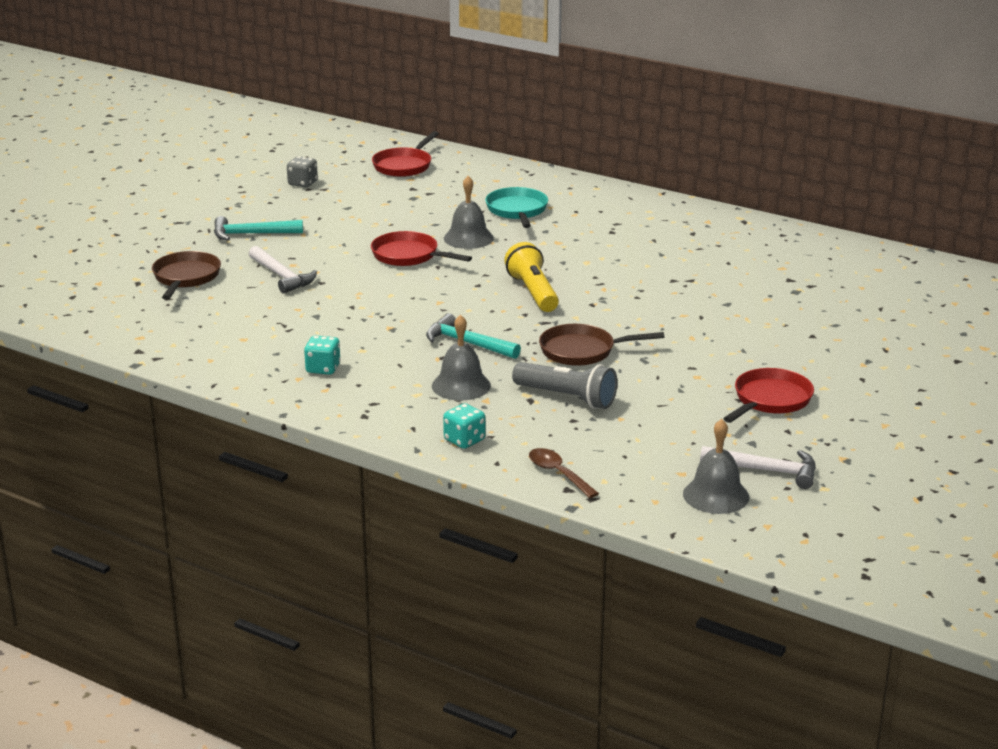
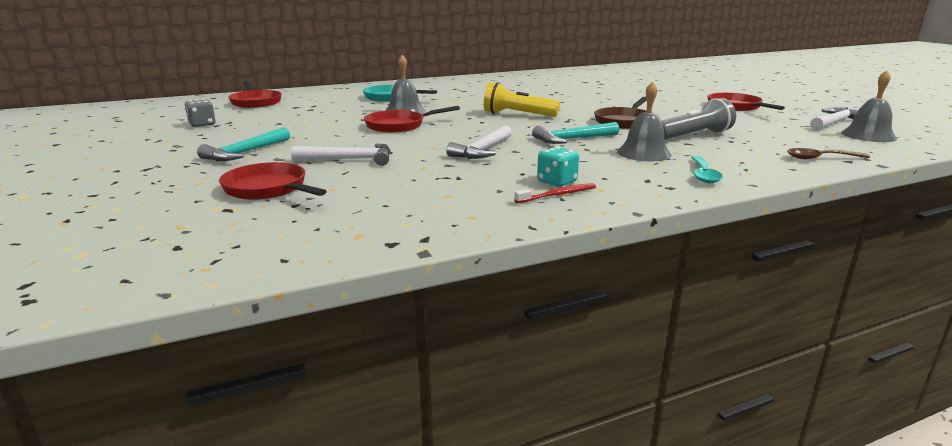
camera: 55 degrees left, 5 degrees down
(186, 278) = (268, 189): brown pan -> red pan
(290, 376) = (557, 195): none -> red toothbrush
(376, 315) = (483, 150): none -> white hammer
(419, 424) = (703, 175): none -> turquoise spoon
(464, 440) = (745, 169): turquoise dice -> none

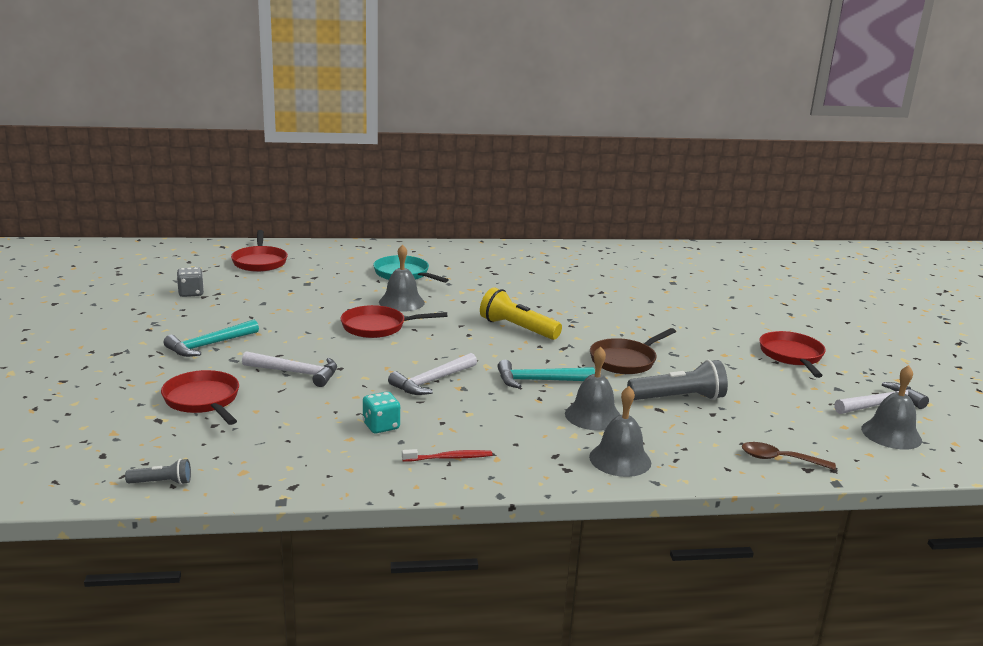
camera: 15 degrees right, 0 degrees up
(269, 259) = (162, 482): none -> grey flashlight
(557, 182) = (464, 440): turquoise dice -> turquoise dice (381, 426)
(703, 175) = (620, 459): turquoise spoon -> grey bell

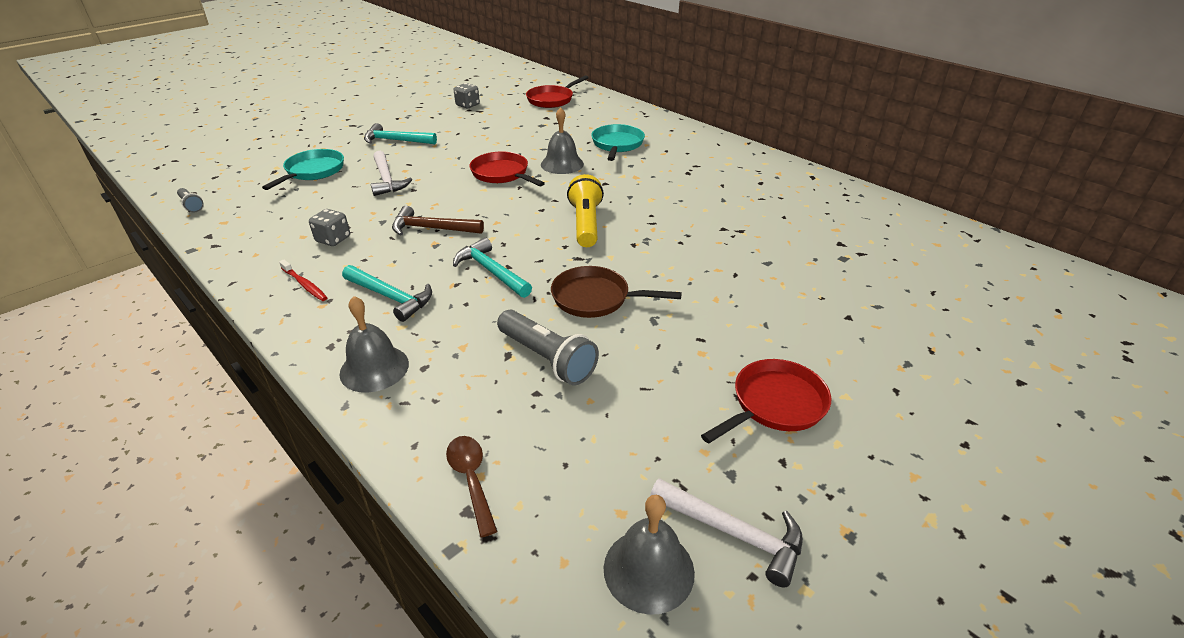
camera: 55 degrees right, 15 degrees up
(203, 400) = (313, 171): red pan -> turquoise pan
(381, 426) = (333, 239): turquoise dice -> grey dice
(432, 381) = (432, 228): white hammer -> brown hammer
(524, 427) = (390, 297): none -> turquoise hammer
(593, 416) = (451, 322): grey bell -> none

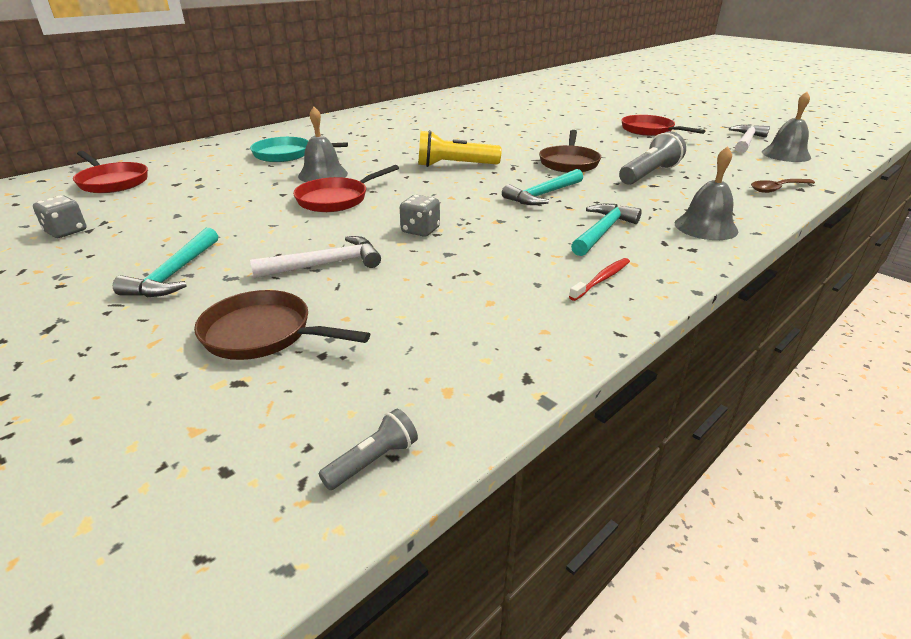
camera: 90 degrees left, 5 degrees down
(313, 171) = (263, 334): turquoise pan -> brown pan
(333, 239) = (495, 278): grey dice -> grey dice (420, 230)
(432, 228) = (465, 224): brown hammer -> none

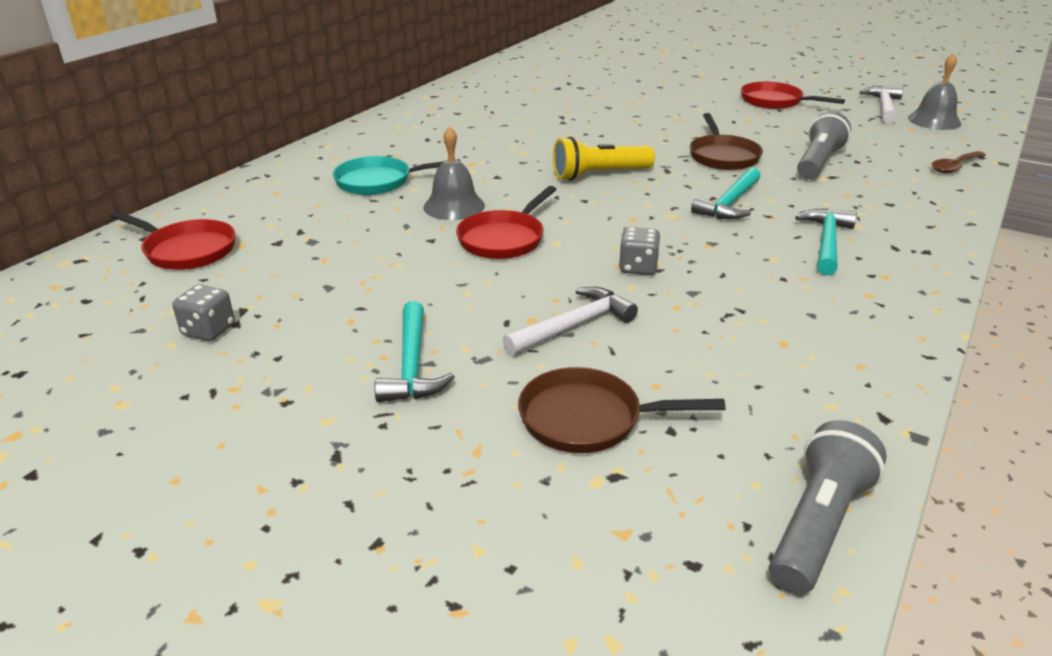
camera: 15 degrees left, 0 degrees up
(373, 460) = (818, 524): grey flashlight -> grey flashlight, size x1.92
(601, 280) = (869, 300): red toothbrush -> none
(705, 227) = (920, 223): grey bell -> none

